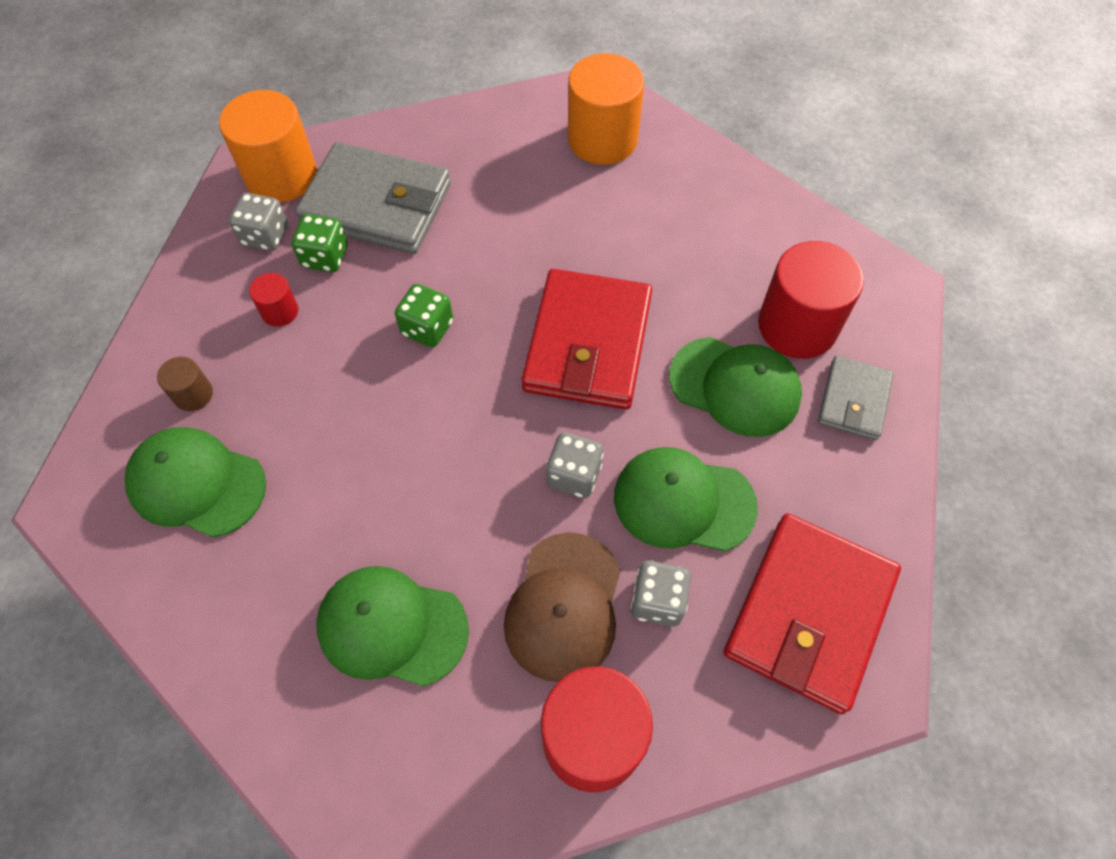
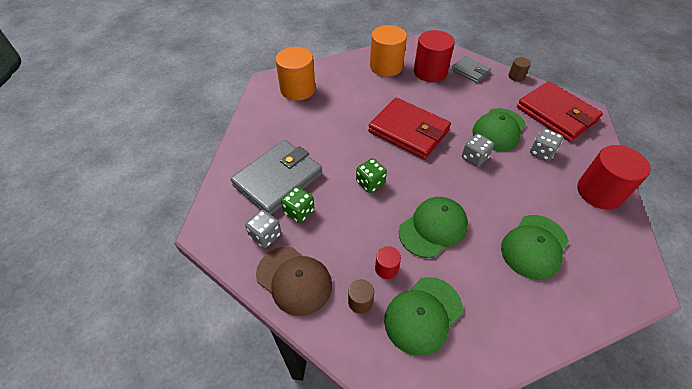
camera: 65 degrees left, 10 degrees down
(280, 311) = (324, 242): red cylinder -> red cylinder (386, 268)
(281, 176) = (226, 216): orange cylinder -> orange cylinder (386, 66)
(564, 606) = (537, 181): brown cap -> brown cap (294, 280)
(735, 386) = (450, 97): green cap -> green cap (433, 228)
(900, 500) = (516, 76): none -> brown cylinder

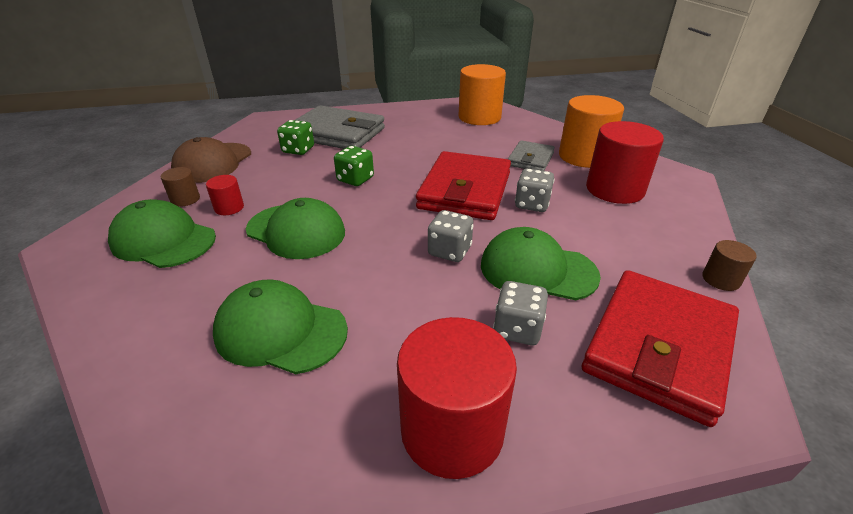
camera: 70 degrees right, 15 degrees down
(265, 235) = (264, 141): grey dice -> grey dice (532, 204)
(470, 71) = (665, 225): grey wallet -> grey wallet (530, 159)

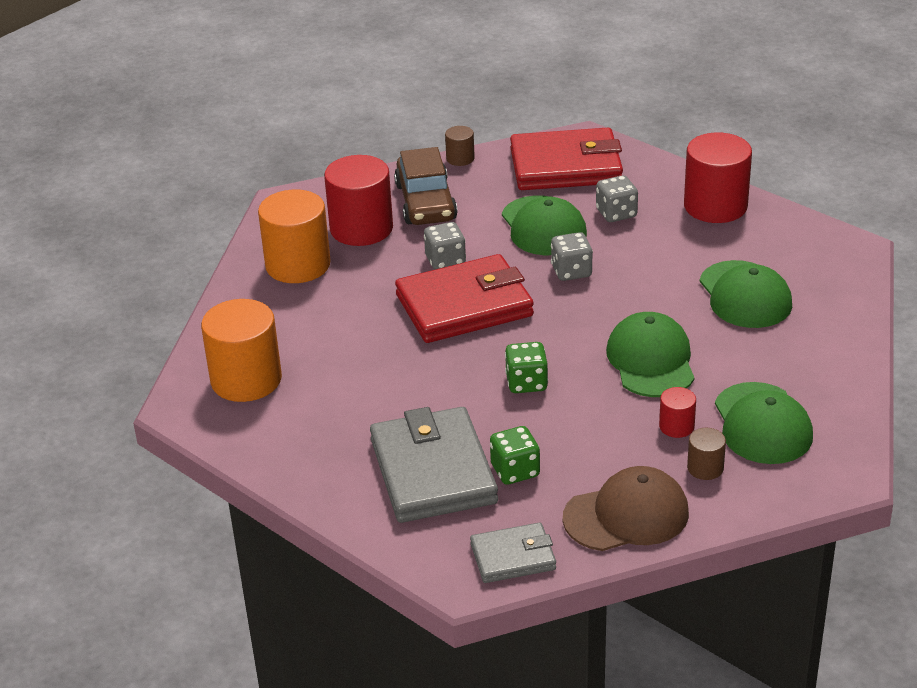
camera: 125 degrees left, 0 degrees up
(530, 159) = (344, 294): grey wallet -> grey wallet (513, 557)
(637, 228) = (425, 202): none -> brown car

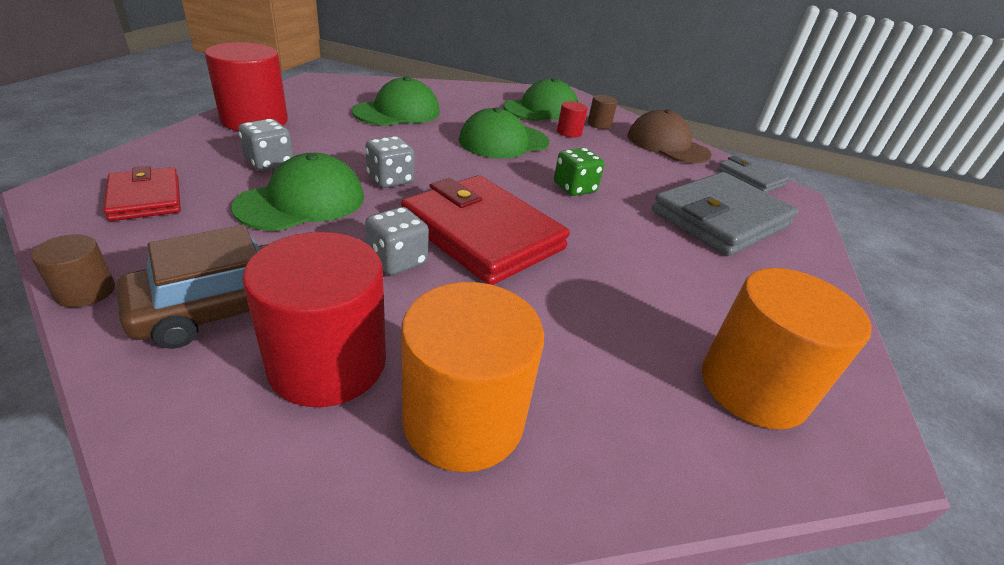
camera: 120 degrees left, 0 degrees up
(515, 471) = (676, 184): green dice -> none
(566, 166) = (146, 198): red wallet -> red wallet, size x0.54

